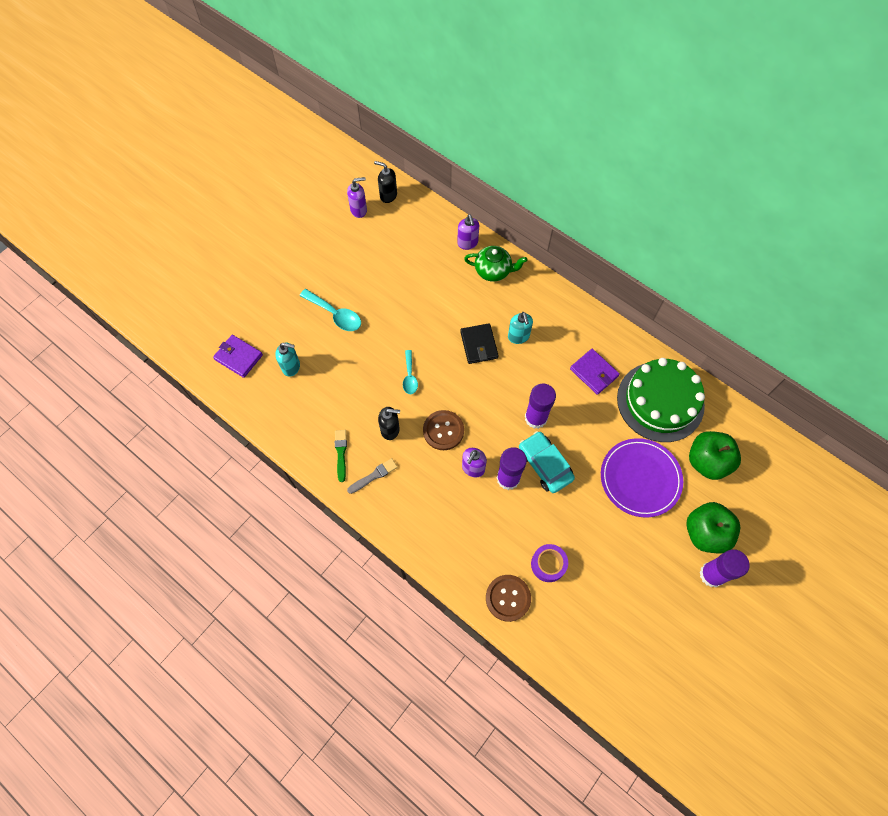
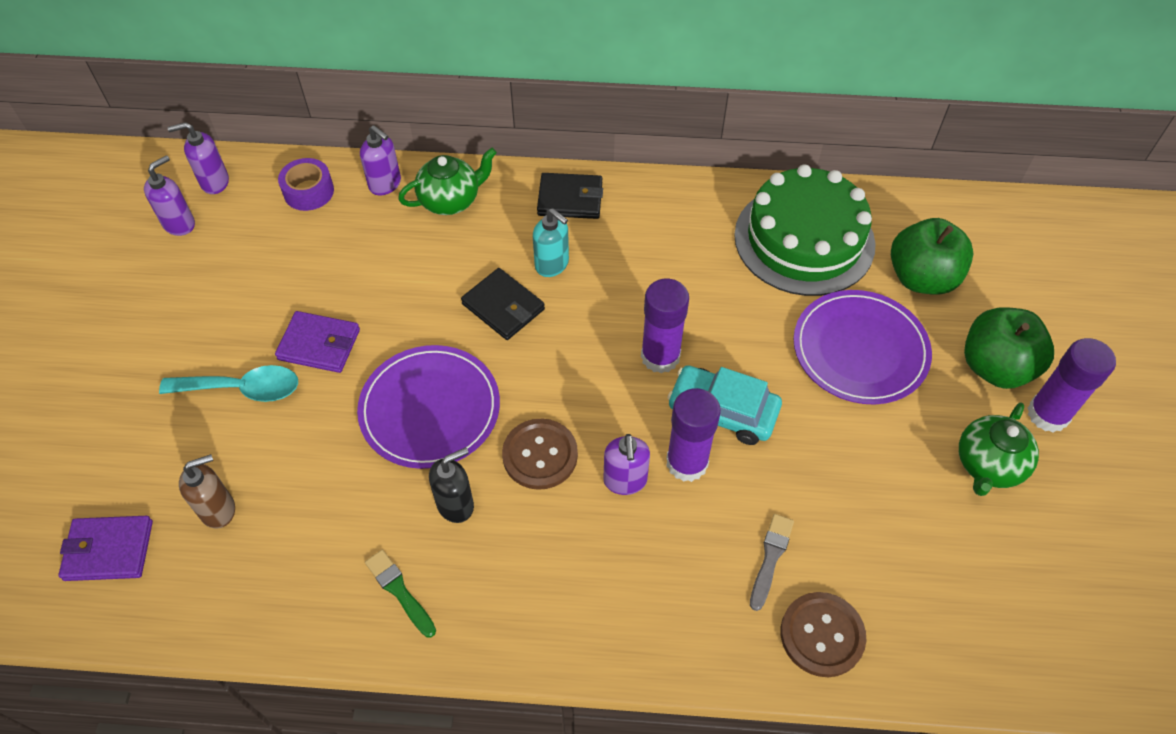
camera: 35 degrees left, 10 degrees down
(291, 367) = (218, 510): turquoise soap dispenser -> brown soap dispenser
(374, 476) = (480, 591): grey brush -> grey brush (770, 558)
(388, 195) = (214, 182): black soap dispenser -> purple soap dispenser
(409, 376) = (430, 409): turquoise spoon -> purple plate
(548, 564) = (837, 546): purple tape -> purple tape (308, 191)
(554, 305) = (570, 199): none -> black wallet
(594, 372) = (691, 253): purple wallet -> purple wallet (319, 344)
(656, 578) = (988, 465): none -> green teapot

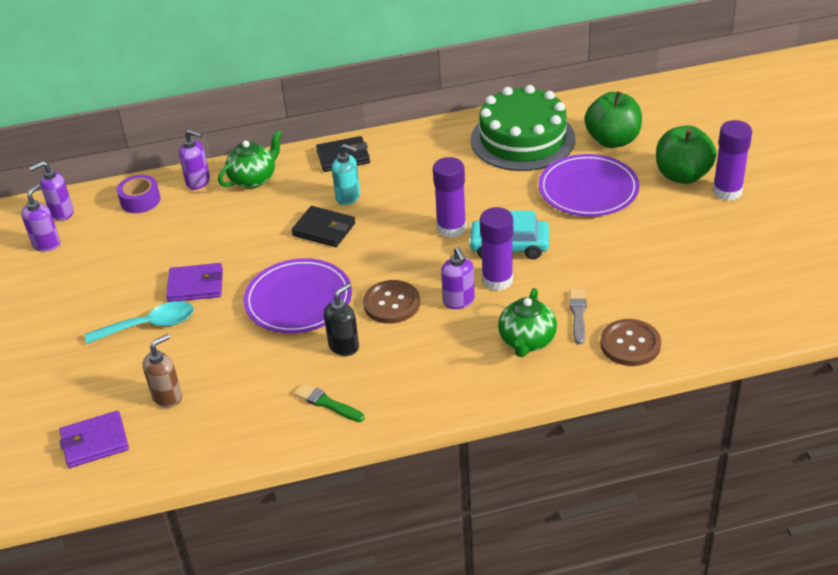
camera: 15 degrees left, 15 degrees down
(988, 465) = (700, 228): green teapot -> green teapot (527, 341)

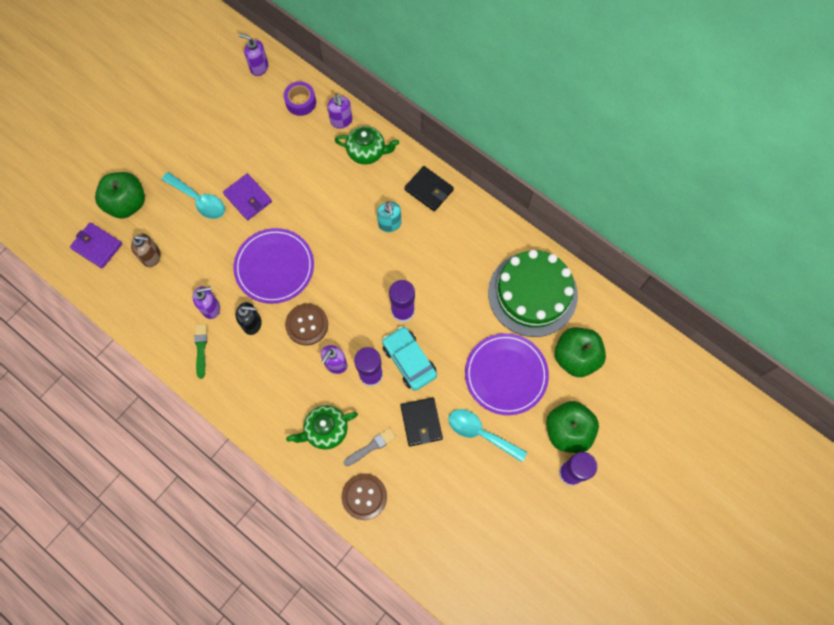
camera: 50 degrees right, 30 degrees up
(47, 244) = (227, 84): purple soap dispenser -> purple soap dispenser (211, 308)
(76, 389) = (127, 203): none -> green apple
(324, 229) = (348, 233): black wallet -> black wallet (421, 422)
(634, 231) = (481, 433): none -> turquoise spoon

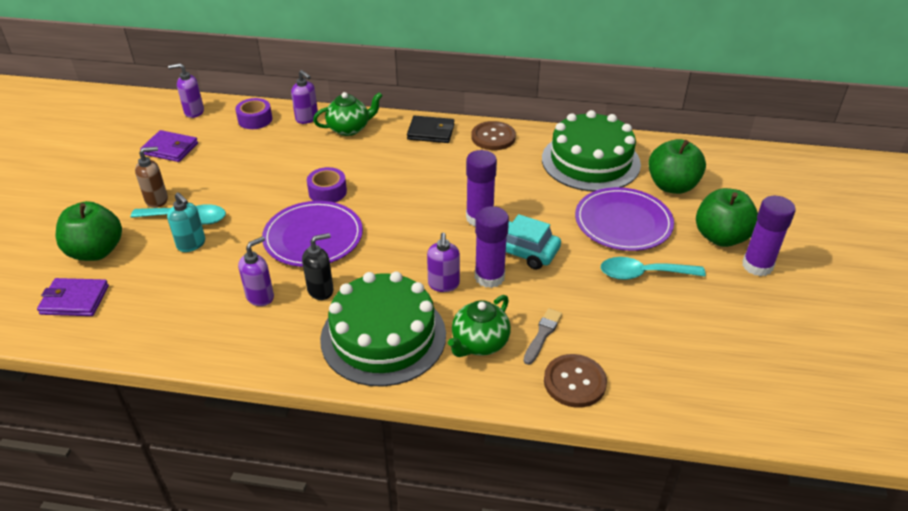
camera: 30 degrees left, 30 degrees down
(152, 257) = (155, 282): brown soap dispenser -> brown soap dispenser (157, 200)
(201, 348) = (271, 336): green brush -> none
(248, 198) = (244, 198): purple wallet -> purple wallet (170, 149)
(269, 389) = (383, 336): none -> green cake
(307, 325) = (385, 266): brown button -> brown button (493, 137)
(310, 222) = (327, 192): none -> purple tape
(390, 224) = (412, 165): turquoise soap dispenser -> turquoise soap dispenser (191, 244)
(421, 422) = (576, 291): black wallet -> none

